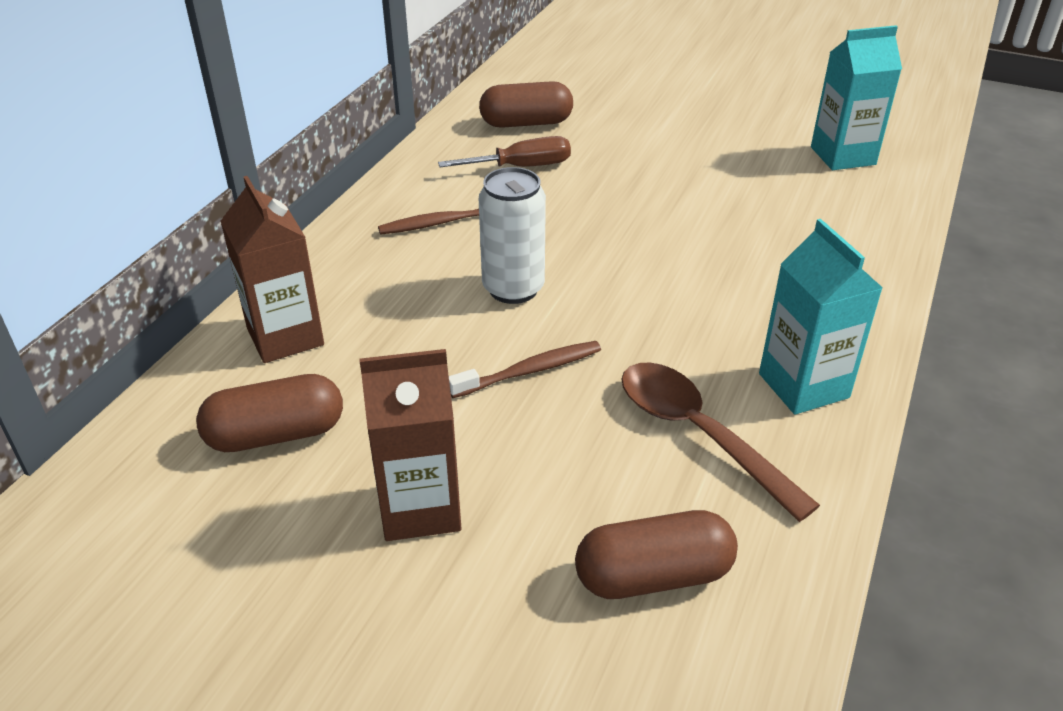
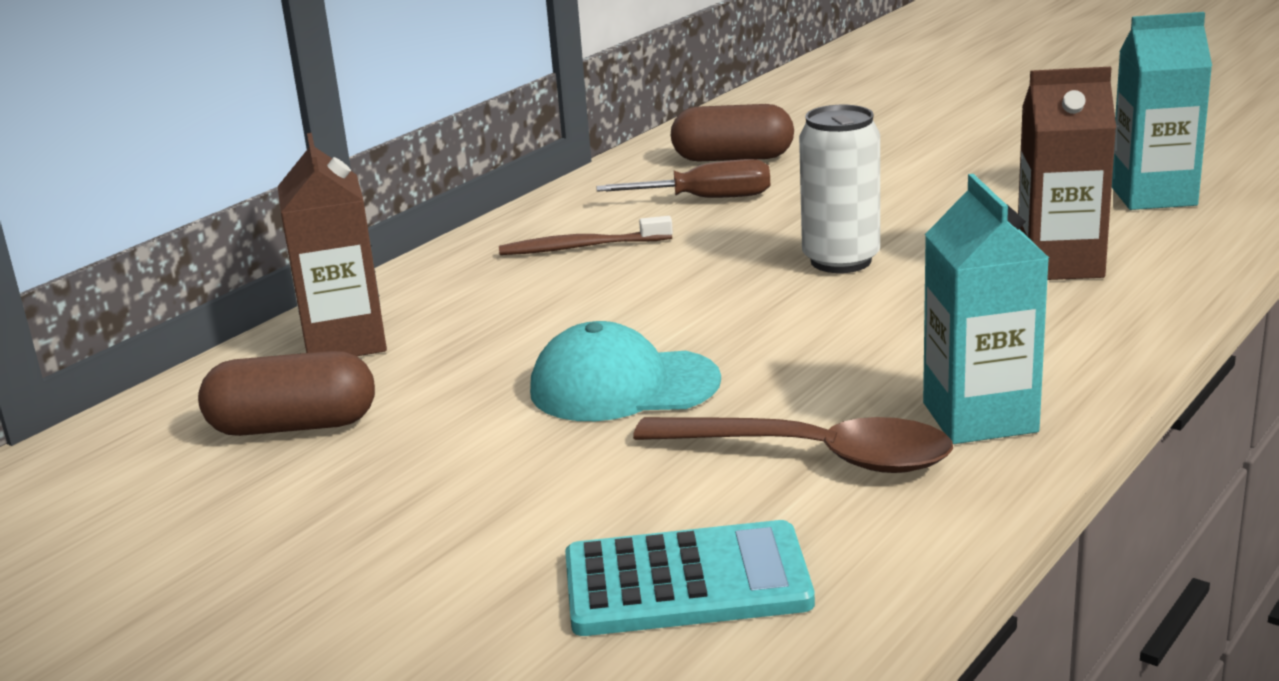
camera: 15 degrees right, 15 degrees down
(420, 507) = (429, 500): brown carton -> brown carton (1059, 264)
(513, 288) = (640, 310): white can -> white can (841, 261)
(529, 371) = (623, 386): brown toothbrush -> turquoise cap
(653, 576) = (686, 582): brown capsule -> turquoise calculator
(699, 434) = (813, 456): brown spoon -> brown spoon turned 135 degrees clockwise

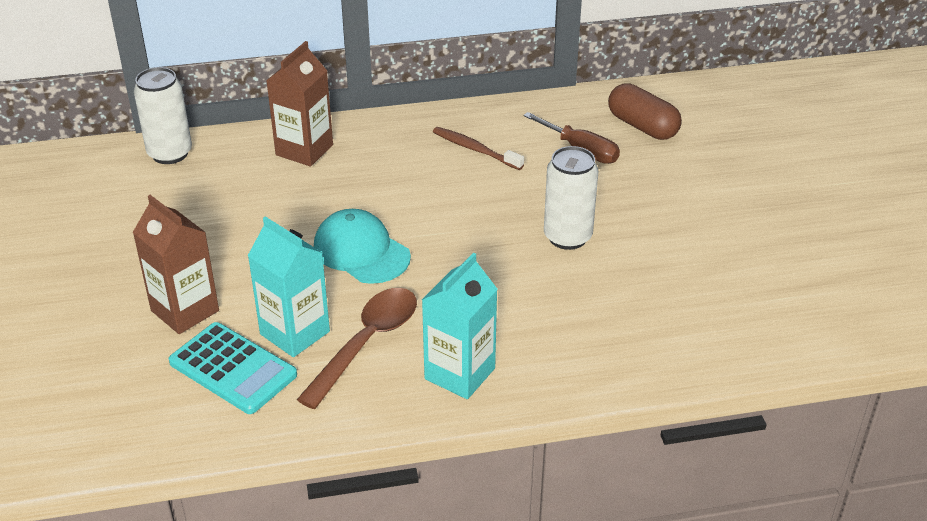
camera: 40 degrees right, 15 degrees up
(122, 437) = (170, 153): none -> white can
(293, 426) = (225, 189): brown capsule -> none
(813, 456) = (366, 343): brown spoon -> brown spoon turned 120 degrees counterclockwise
(1059, 264) = (660, 311): brown carton -> brown carton (185, 311)
(1153, 196) = (801, 298): turquoise carton -> turquoise carton (295, 333)

